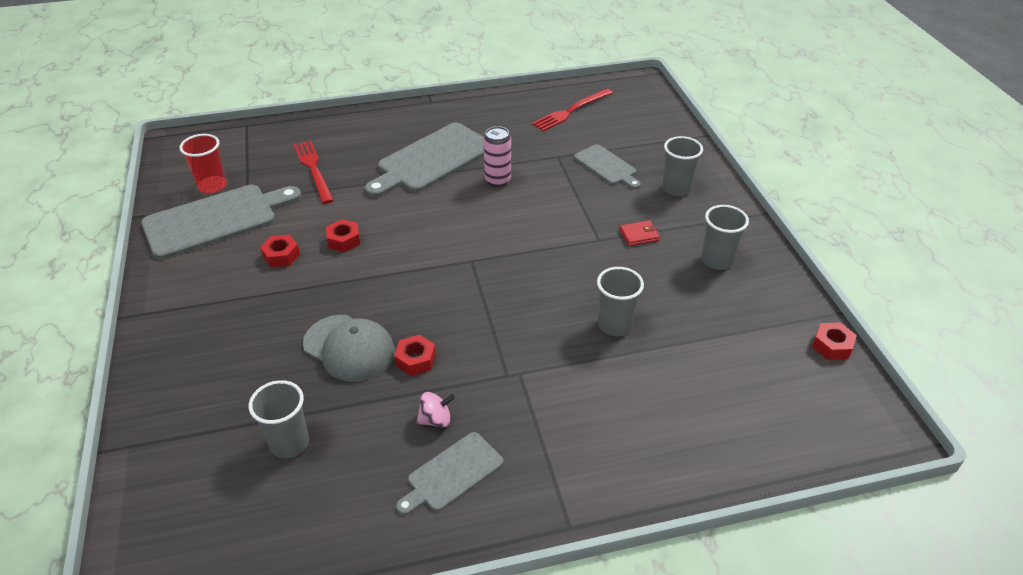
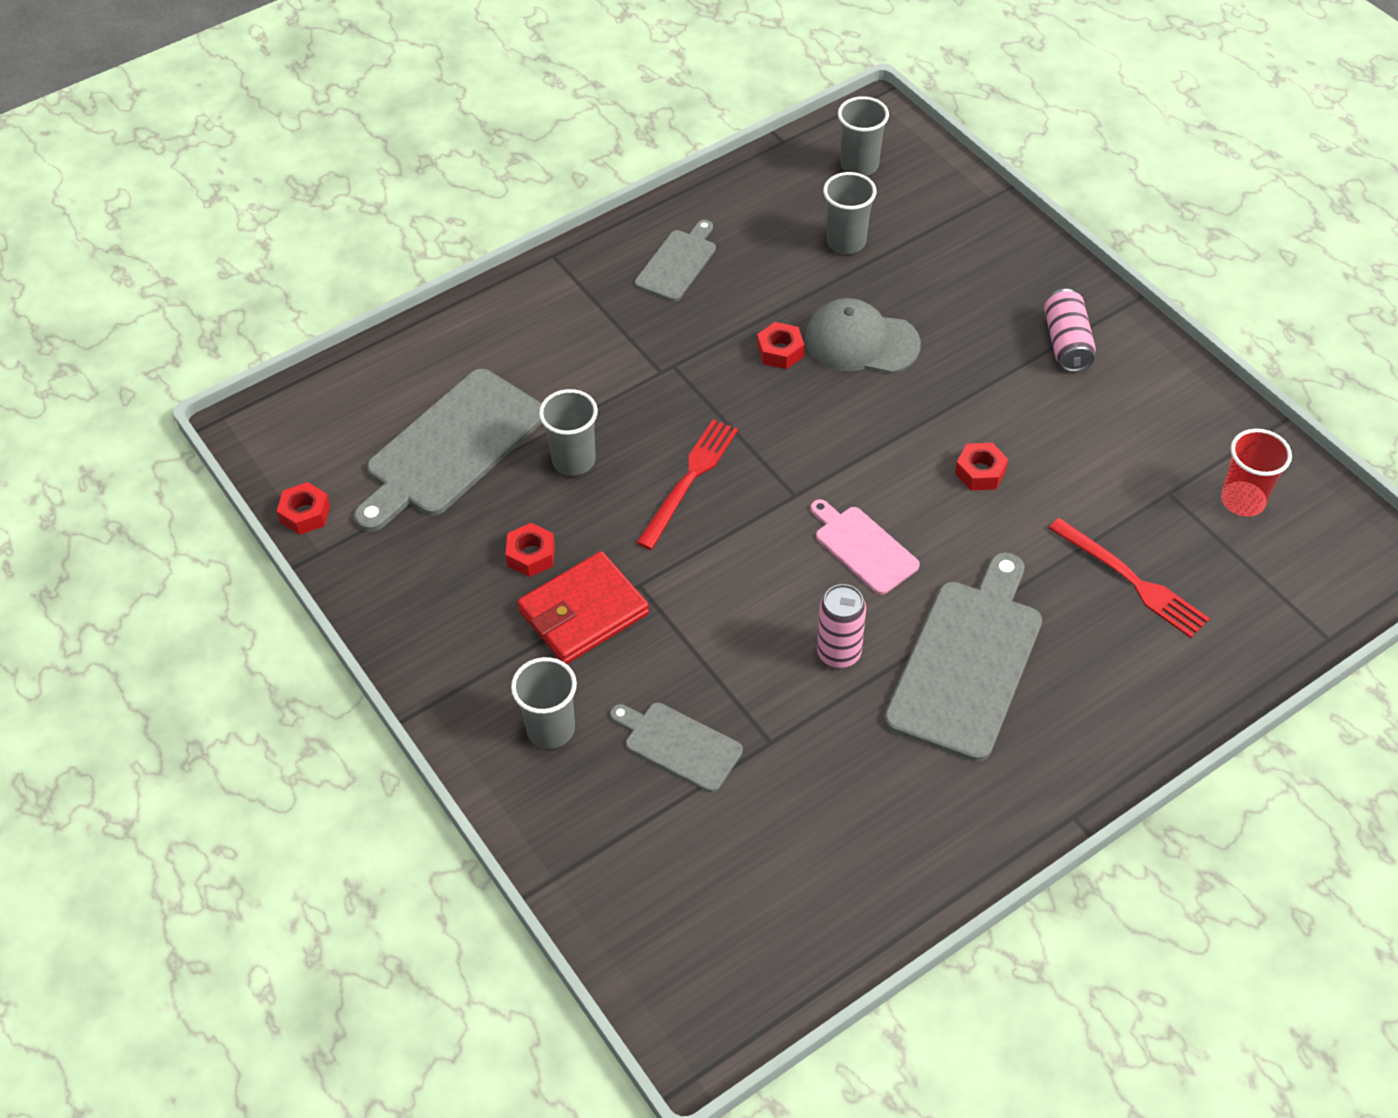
camera: 160 degrees right, 10 degrees up
(207, 301) = (1066, 343): none -> pink can
(216, 220) = (1175, 448): grey cutting board -> grey cutting board (451, 448)
(281, 255) = (1039, 425): red nut -> red nut (531, 555)
(436, 419) = (721, 302): pink spinning top -> none
(448, 222) = (863, 547): none -> pink cutting board
(571, 111) = (800, 881): red fork -> red fork (689, 480)
(639, 235) = (583, 612): red wallet -> red wallet, size x2.07
(716, 260) = (463, 601): grey cup -> grey cup (859, 165)

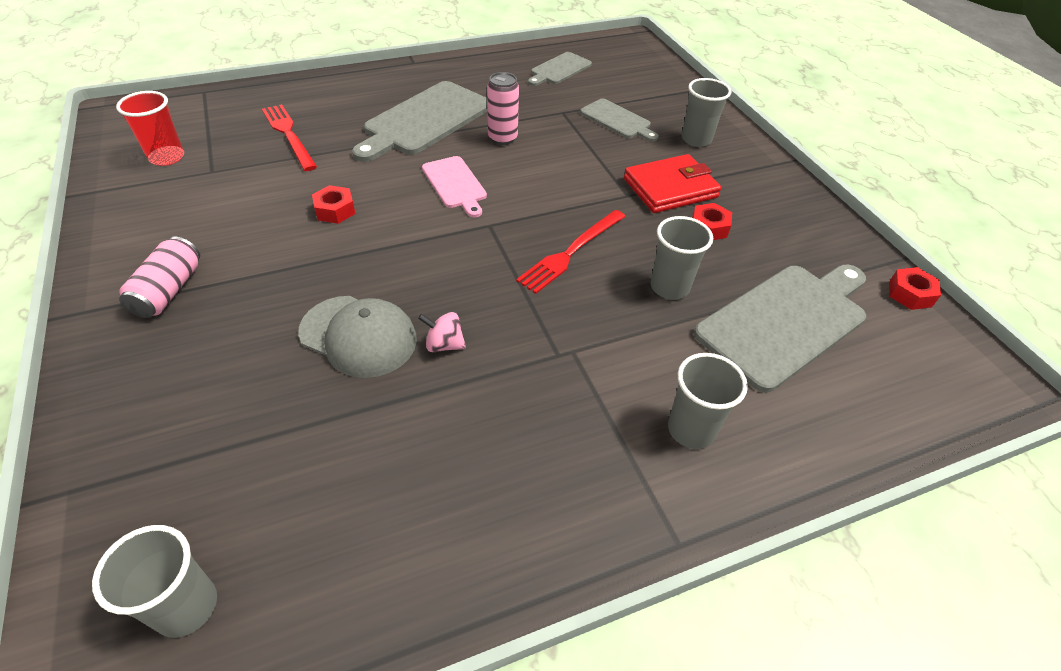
camera: 170 degrees left, 5 degrees down
(677, 263) = (516, 487): grey cutting board -> grey cutting board (559, 69)
(780, 351) = (444, 344): red nut -> pink spinning top
(846, 242) = (295, 466): grey cup -> grey cup (691, 429)

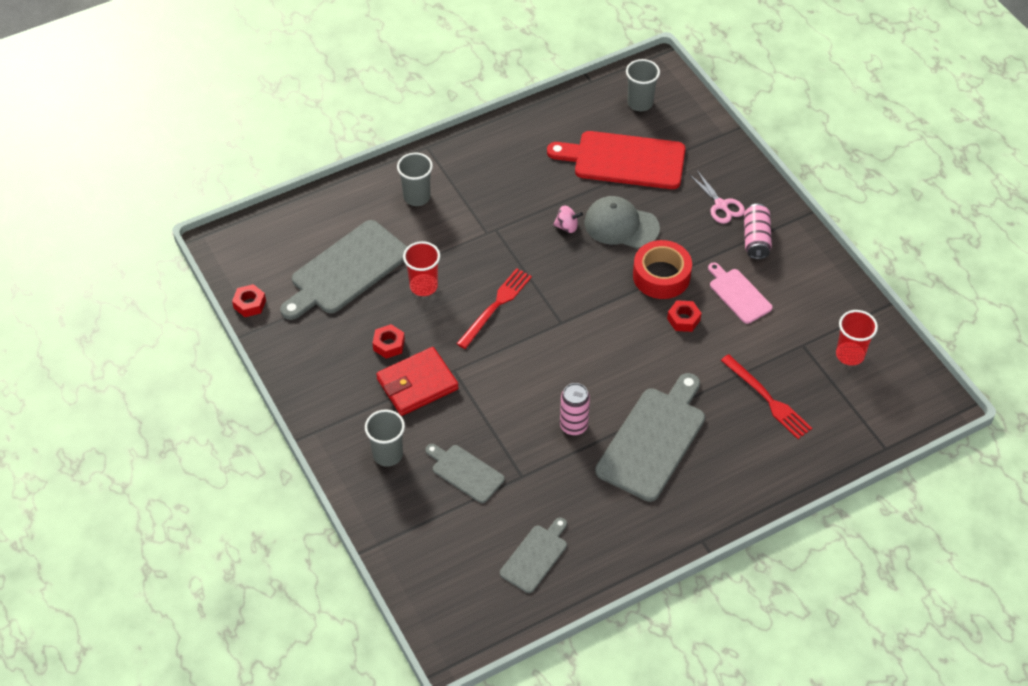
camera: 175 degrees right, 5 degrees up
(181, 348) = (721, 205): none -> pink scissors
(296, 456) = (624, 160): none -> red cutting board
(335, 260) = (661, 276): none -> red tape
(455, 184) = (600, 361): pink cutting board -> pink cutting board (738, 294)
(669, 287) = (423, 286): grey cup -> red cup

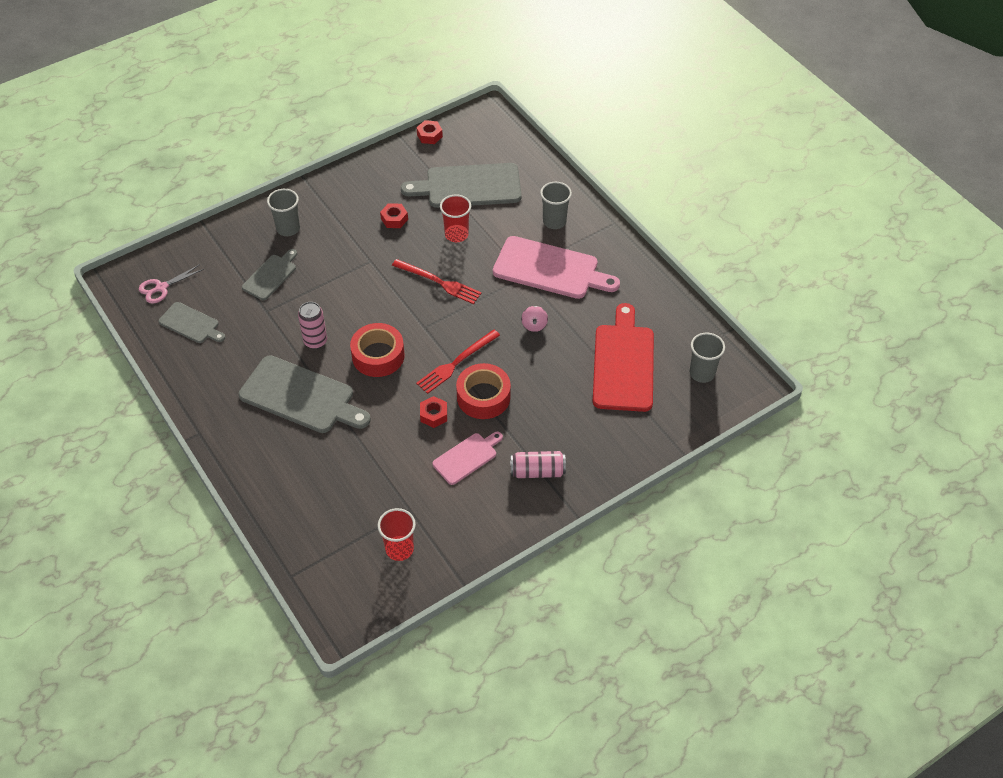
camera: 85 degrees right, 0 degrees up
(346, 270) = (468, 186): grey cutting board -> grey cutting board turned 45 degrees counterclockwise
(417, 384) = (356, 239): red wallet -> none
(488, 207) = (550, 269): none -> pink cutting board
(599, 366) = (378, 356): none -> red tape
(621, 225) = (541, 364): grey cap -> none
(721, 205) = (577, 442): pink scissors -> pink scissors (161, 288)
(767, 399) = (346, 481): red fork -> red fork (456, 363)

